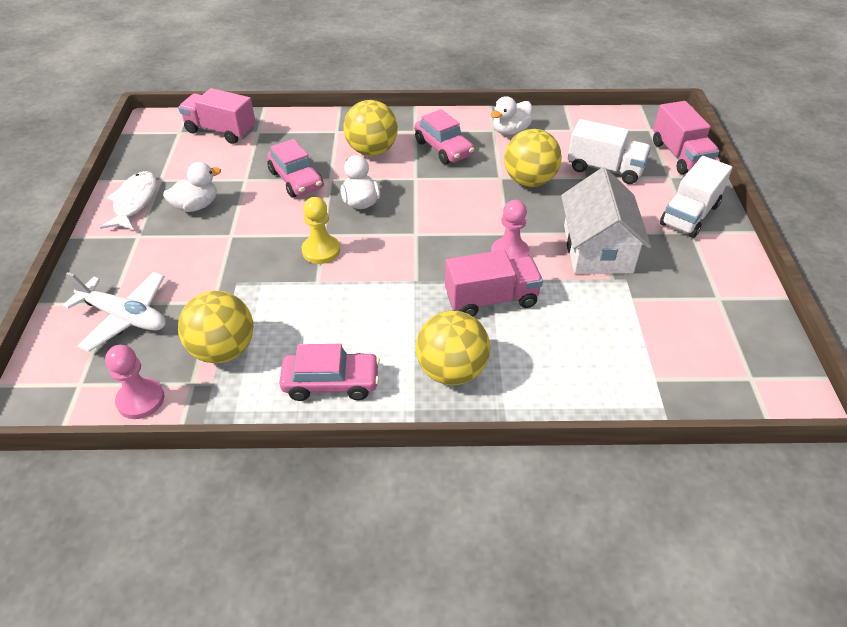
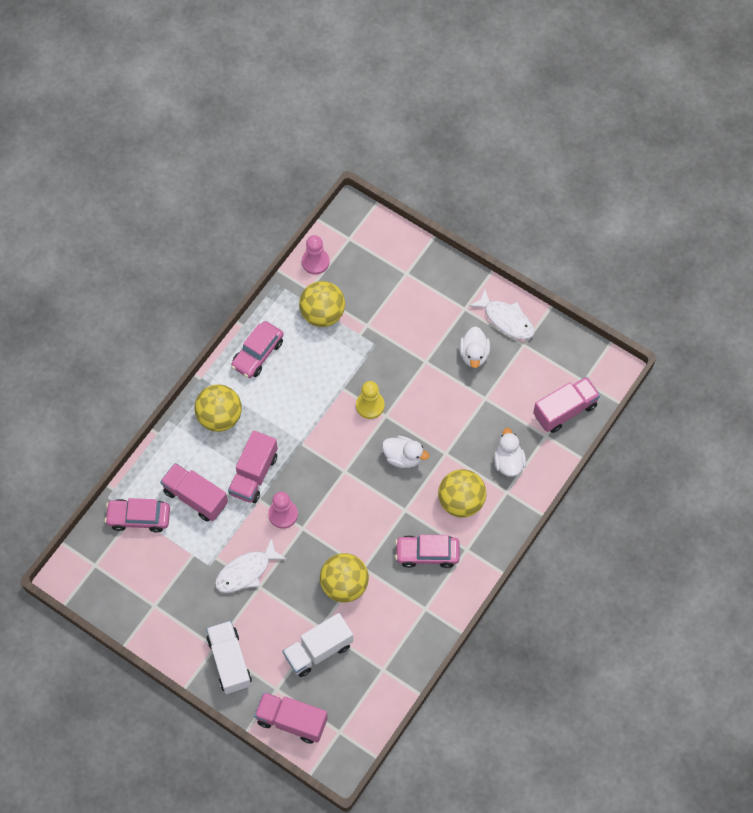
camera: 125 degrees right, 20 degrees up
(124, 317) = (388, 275): white plane -> none
(296, 180) = (460, 430): pink car -> pink car (139, 518)
(510, 131) = (415, 620): white duck -> white duck (508, 462)
(570, 333) = (195, 497): none -> pink truck
(597, 249) = (246, 571): white house -> white fish

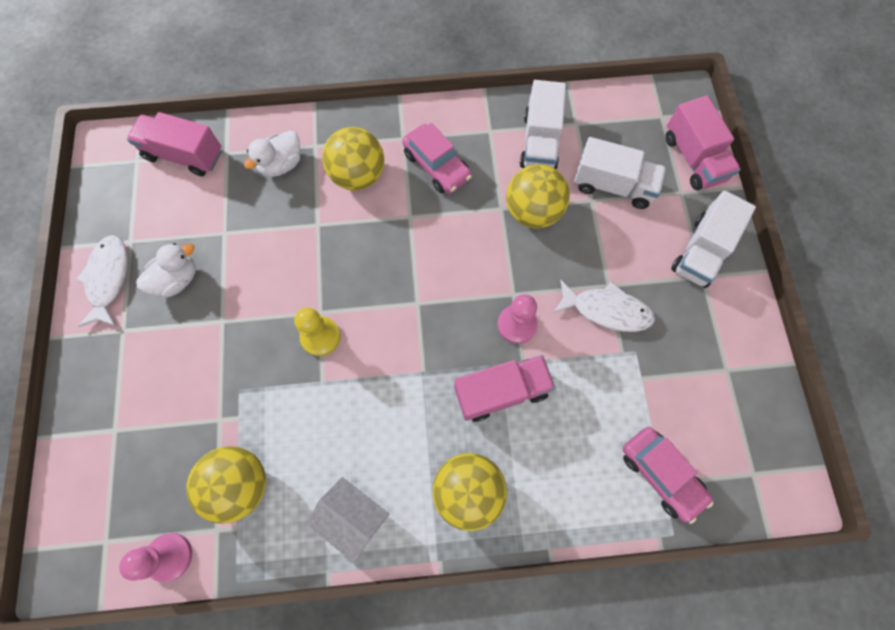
camera: 130 degrees left, 5 degrees up
(195, 497) = (582, 432): pink truck -> none
(258, 354) = (352, 517): pink car -> white house
(389, 633) = (539, 142): none -> white truck
(403, 457) = (354, 259): white duck -> none

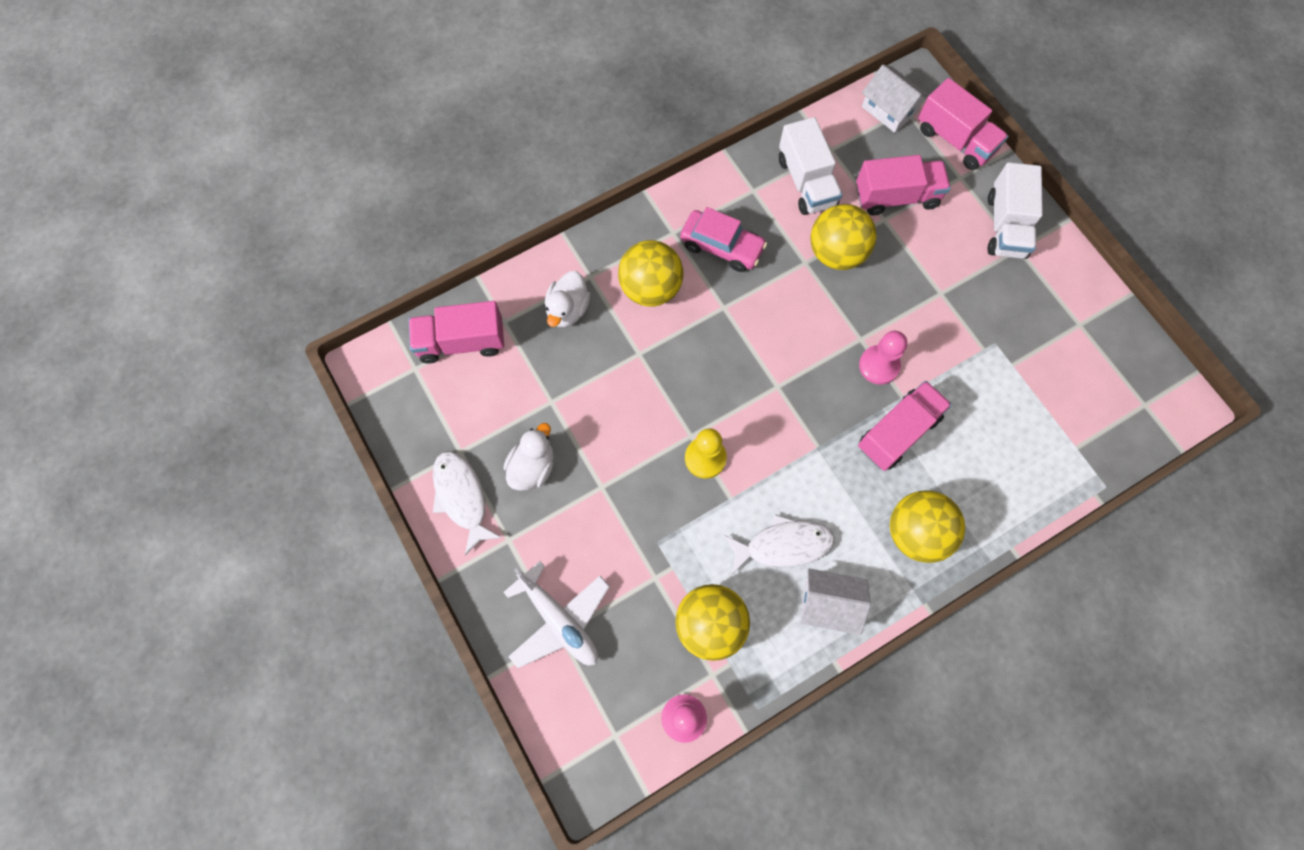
camera: 25 degrees left, 0 degrees up
(120, 418) = (559, 620): none -> white plane
(606, 310) = (951, 317): white fish -> white fish (783, 545)
(613, 186) = (896, 197): white truck -> pink truck
(647, 110) = (889, 109): none -> white house
(661, 474) = (1070, 440): pink car -> none

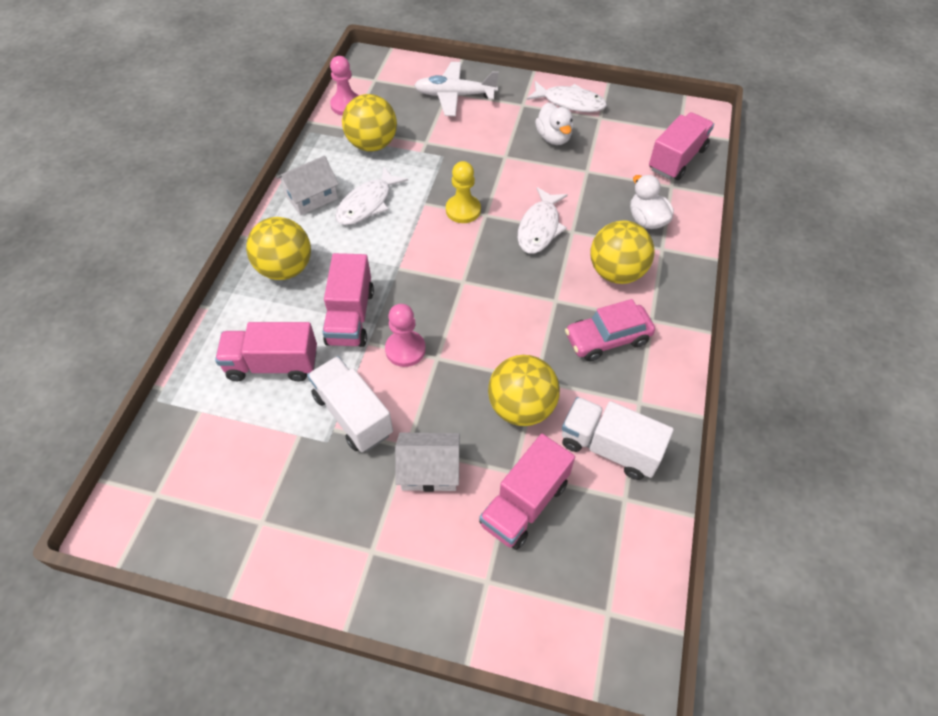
camera: 135 degrees right, 15 degrees down
(661, 380) = (539, 228): none -> white fish
(889, 109) = (623, 597): white house -> white house (429, 470)
(955, 140) = (530, 622): pink truck -> pink truck (273, 364)
(1006, 226) = (402, 565): white truck -> white truck (353, 415)

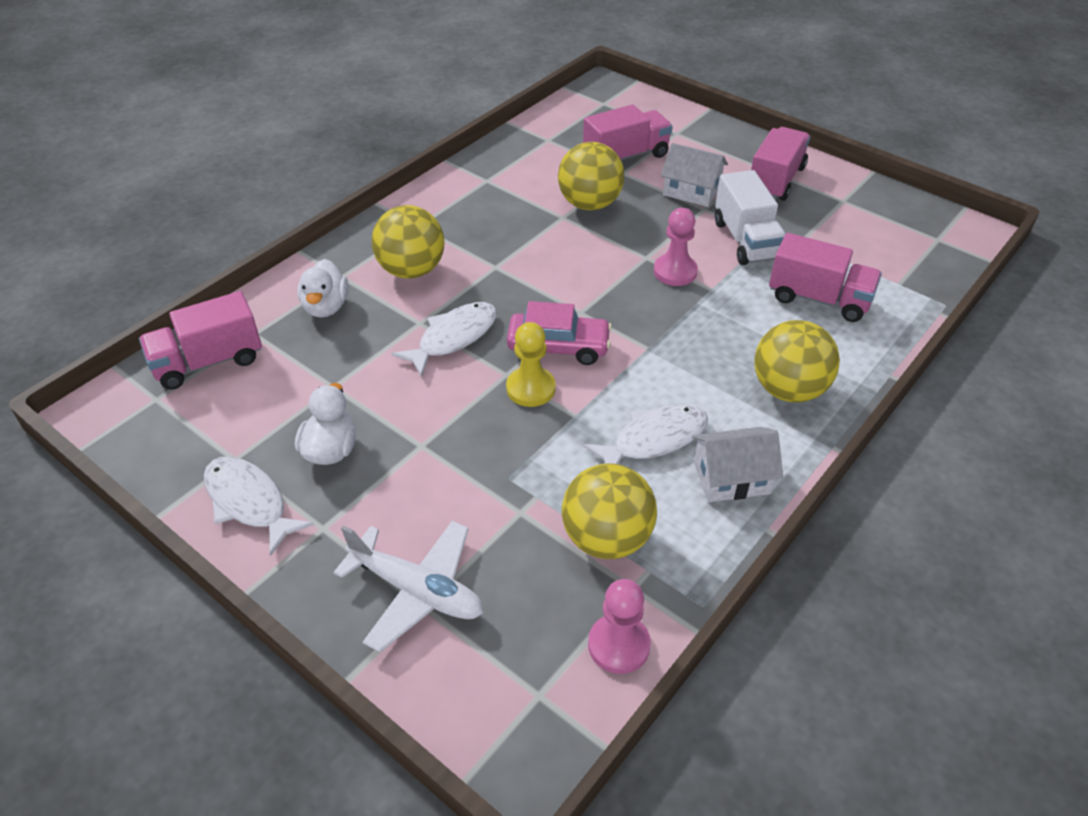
camera: 155 degrees left, 10 degrees down
(350, 316) = (722, 316): pink truck -> pink truck (775, 180)
(607, 339) = (473, 224): pink car -> pink car (558, 347)
(609, 447) = (536, 164): white truck -> none

